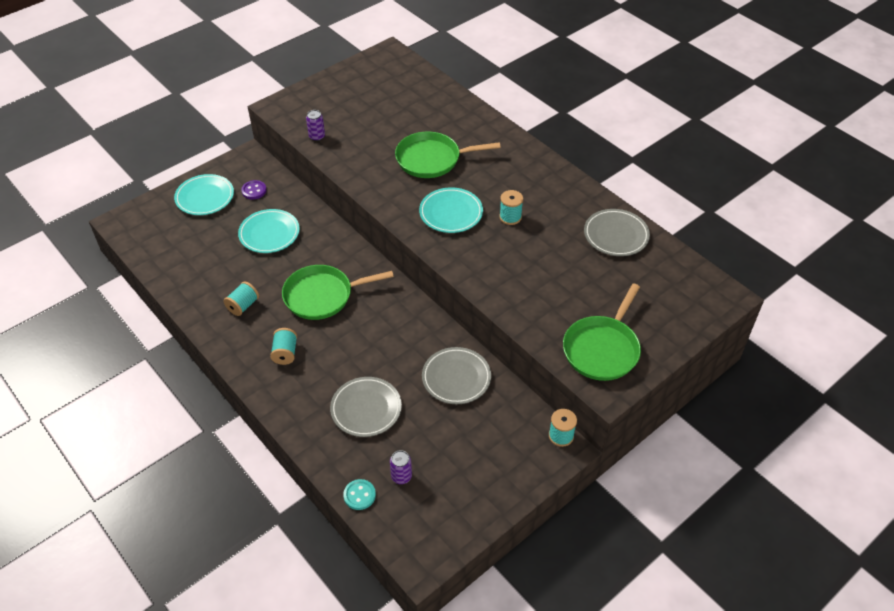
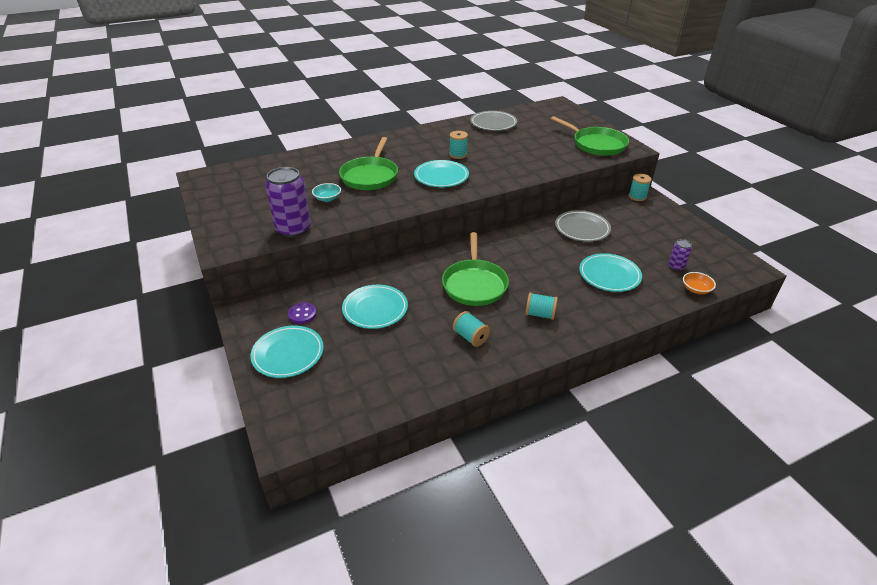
camera: 75 degrees left, 10 degrees down
(317, 136) = (293, 229): purple can -> purple can, size x2.04
(359, 495) = (696, 289): turquoise button -> orange bowl
(366, 409) = (609, 275): grey plate -> turquoise plate
(376, 142) = (327, 198): none -> turquoise bowl

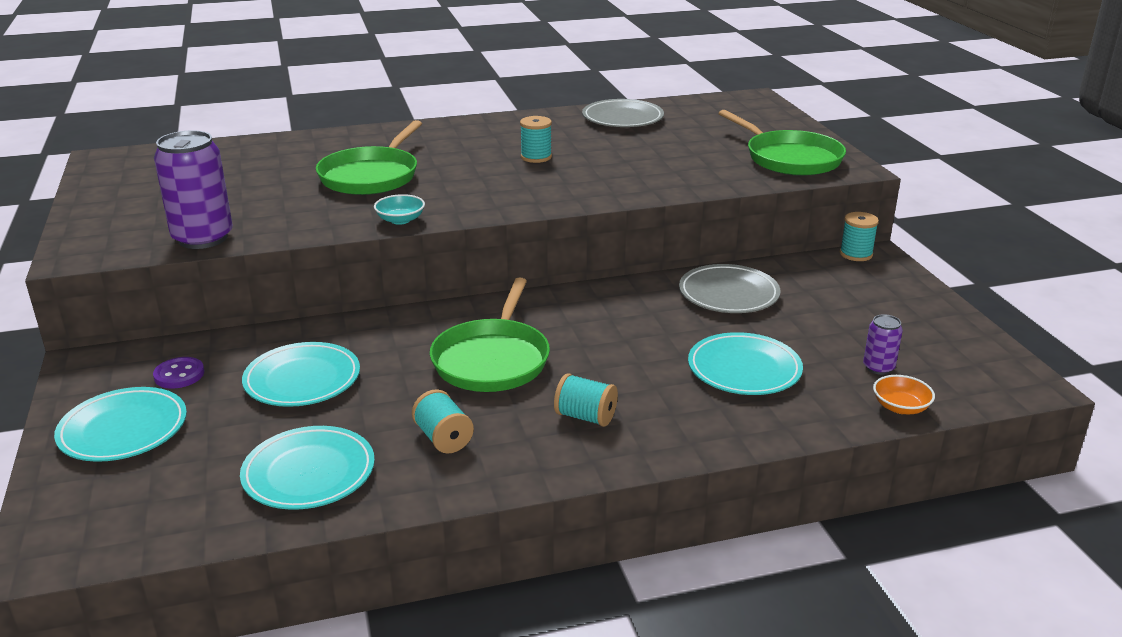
camera: 10 degrees right, 10 degrees down
(327, 198) = (283, 201): turquoise bowl -> turquoise bowl (400, 220)
(441, 177) = (489, 185): turquoise plate -> turquoise plate (309, 473)

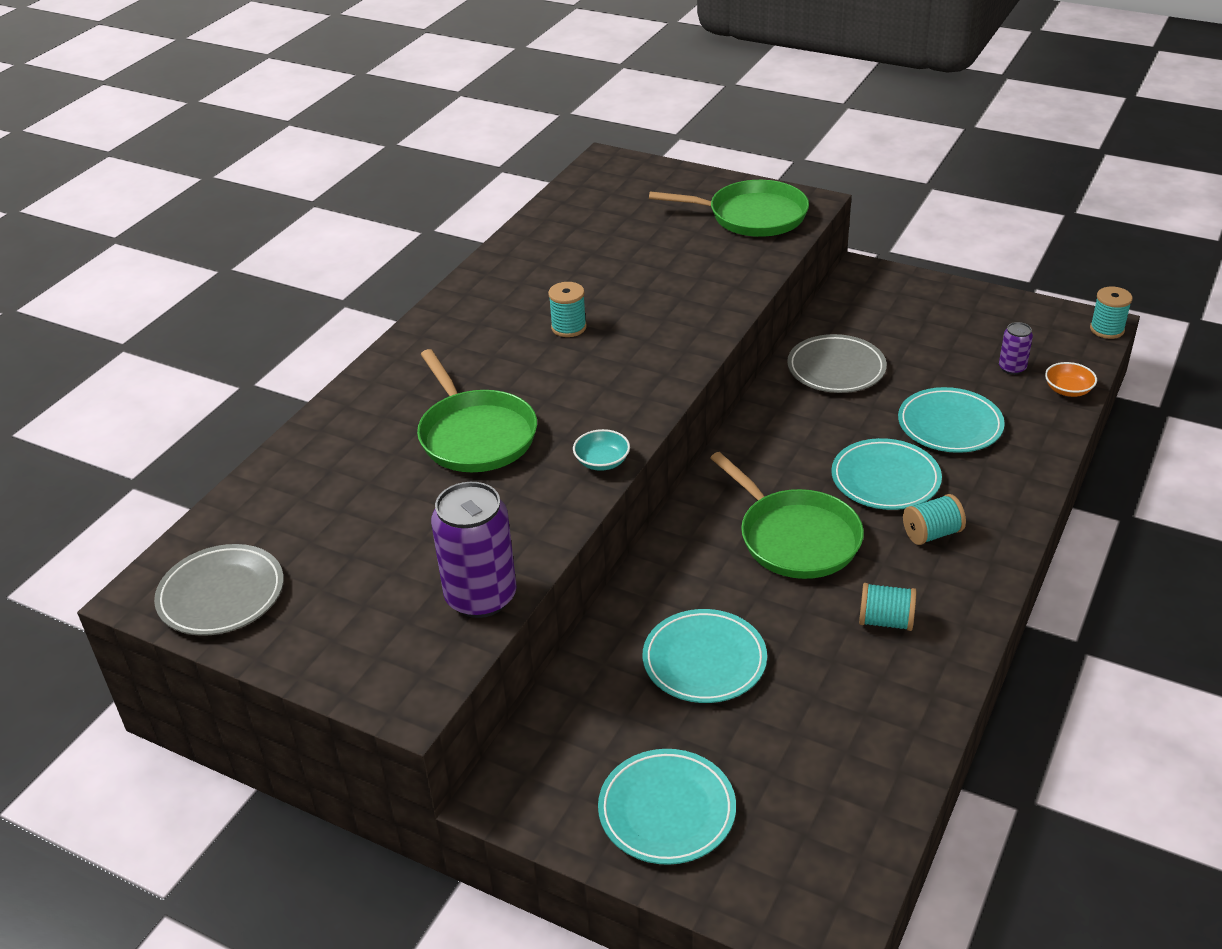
camera: 45 degrees left, 10 degrees up
(179, 375) = (604, 736): purple button -> none
(309, 473) = (860, 719): turquoise plate -> turquoise plate (885, 479)
(622, 118) = (550, 242): grey plate -> grey plate (221, 595)
(856, 254) = (850, 278): turquoise spool -> turquoise spool (1107, 329)

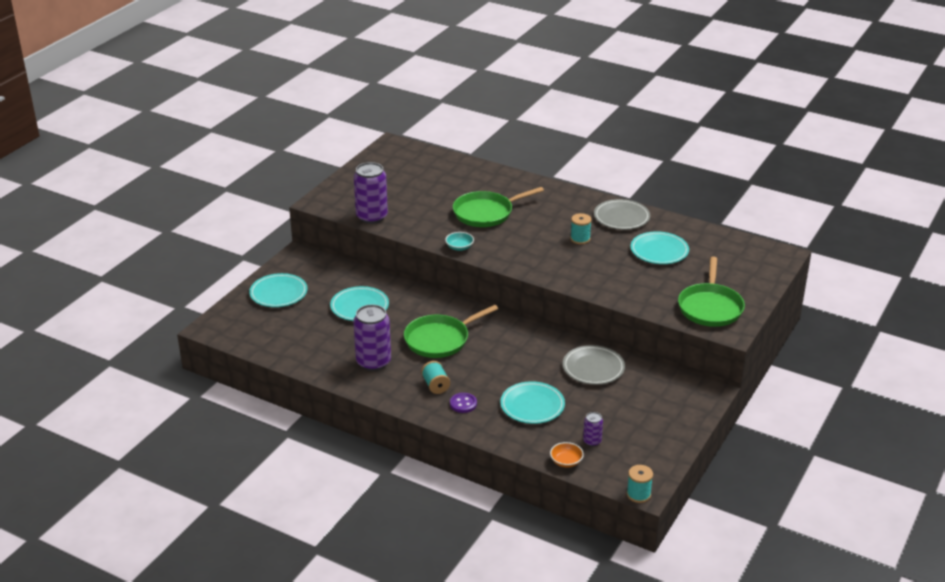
camera: 90 degrees right, 5 degrees down
(221, 595) = (387, 159): grey plate -> grey plate (621, 217)
(885, 479) = (484, 375): turquoise plate -> turquoise plate (659, 251)
(885, 621) = (373, 362): turquoise spool -> purple can
(971, 498) = (463, 404): none -> purple button

